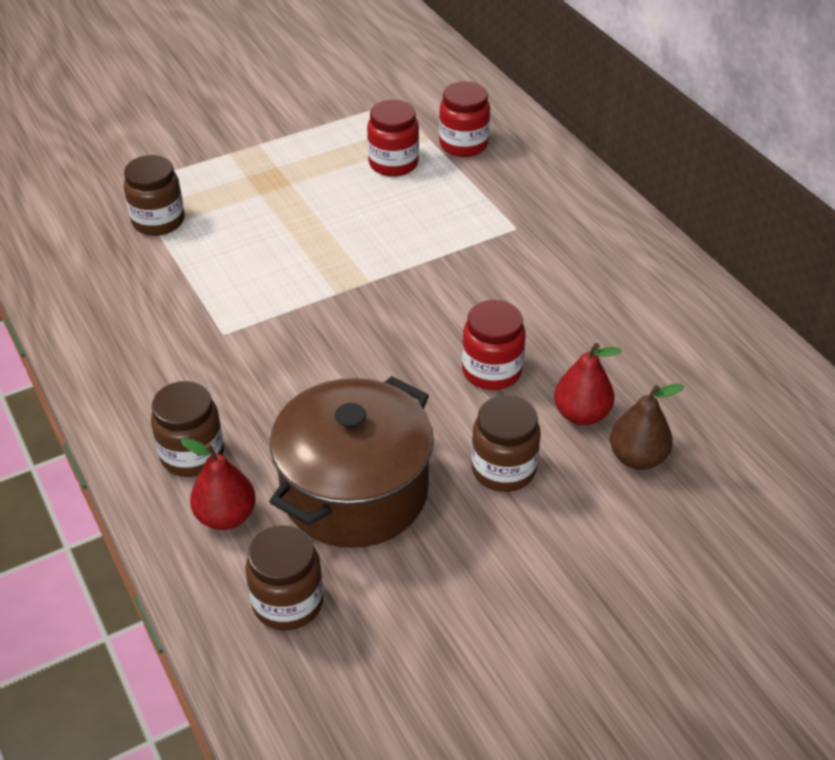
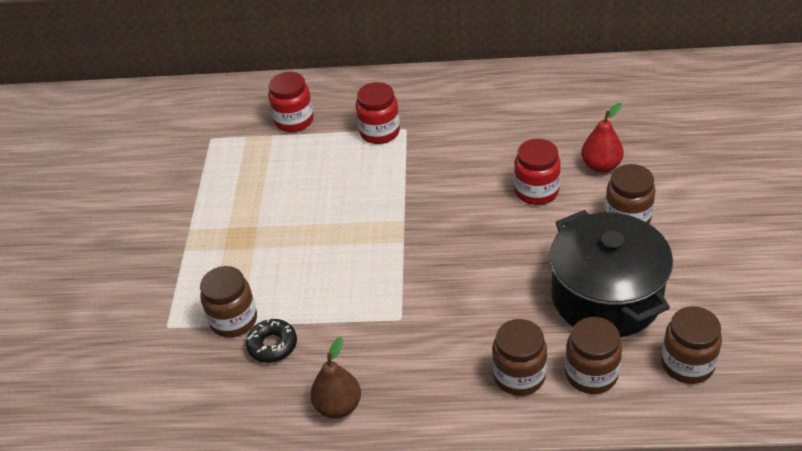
camera: 55 degrees left, 0 degrees up
(140, 259) = (272, 345): none -> black donut
(226, 516) = (591, 374): red pear -> brown jar
(355, 491) = (606, 297): brown pot -> black pot
(393, 164) = (283, 163): red jar -> red jar (380, 132)
(637, 458) = (651, 156): brown pear -> brown pear (338, 406)

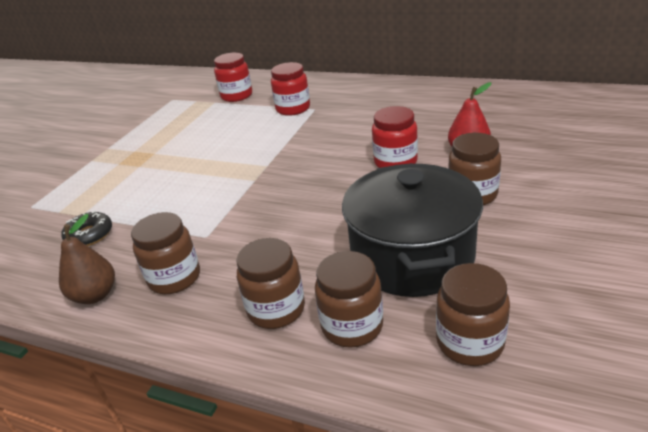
camera: 20 degrees right, 10 degrees down
(234, 320) = (79, 211): brown jar -> brown jar (174, 278)

